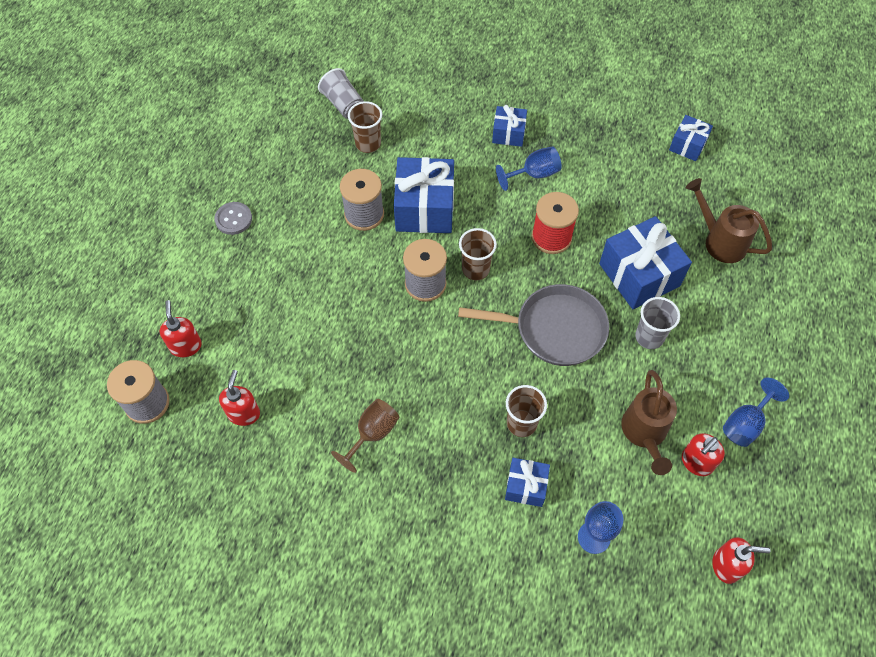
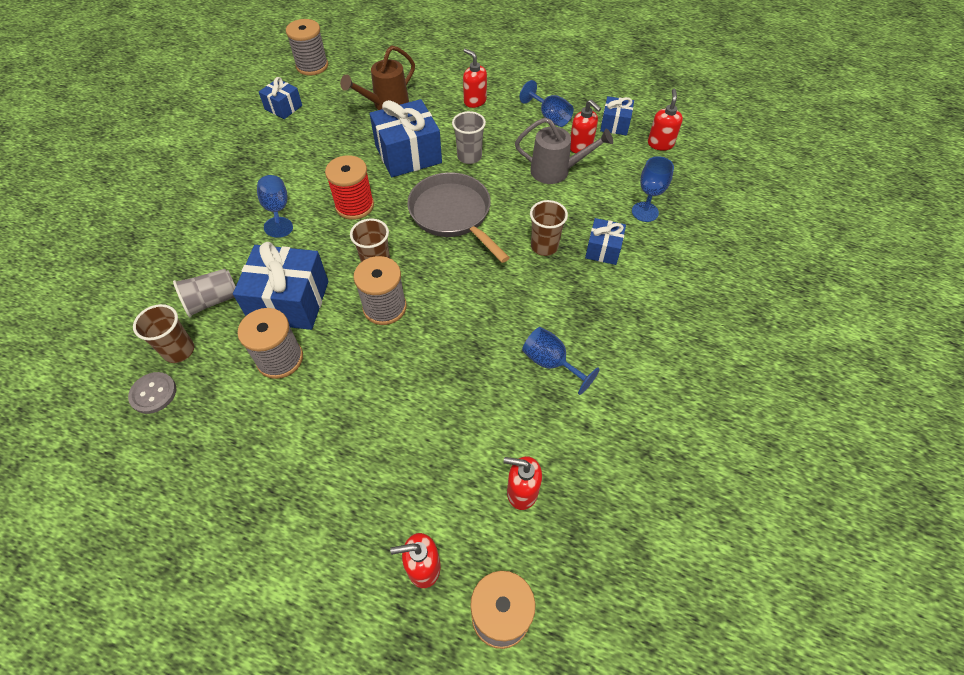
camera: 85 degrees left, 5 degrees down
(233, 219) = (240, 509): grey button -> grey button (153, 393)
(343, 104) = (105, 374): grey cup -> grey cup (212, 301)
(372, 434) = (551, 363): brown goblet -> blue goblet
(508, 133) = (219, 224): blue gift -> blue gift (615, 124)
(554, 329) = (453, 214): grey pan -> grey pan turned 45 degrees counterclockwise
(644, 433) = (556, 171): brown watering can -> grey watering can
(753, 334) = (475, 101): none -> red soap dispenser
(769, 156) = (312, 66): none -> grey spool

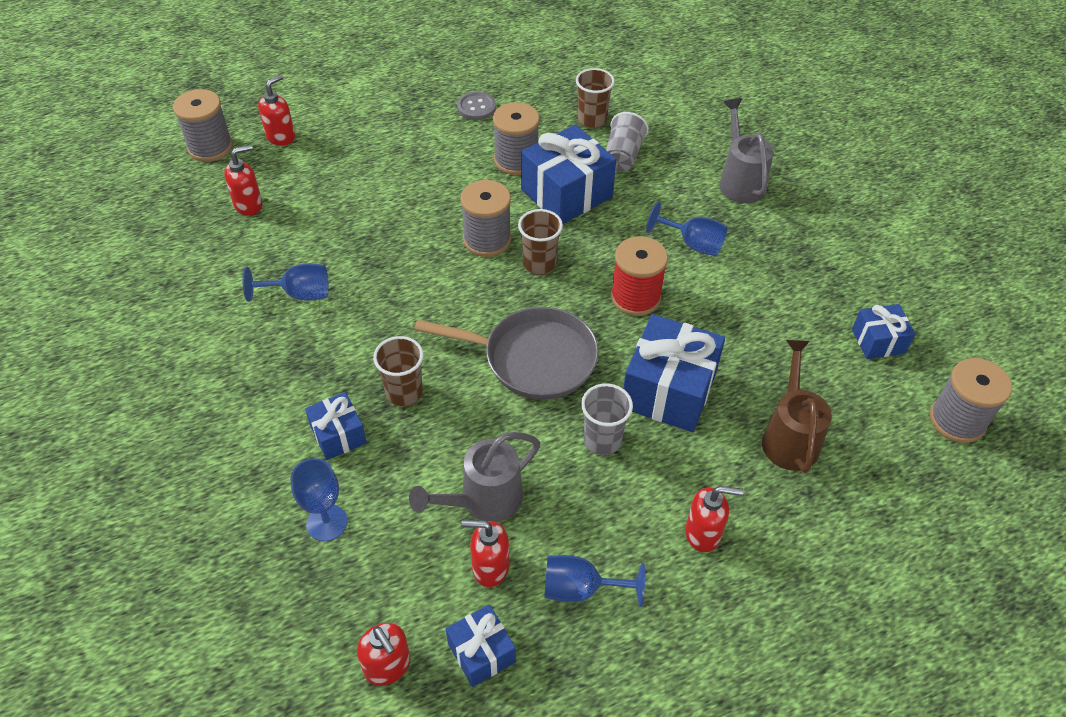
camera: 135 degrees right, 5 degrees down
(153, 393) = (567, 95): grey button -> grey button (476, 107)
(185, 225) = (740, 181): none -> grey watering can

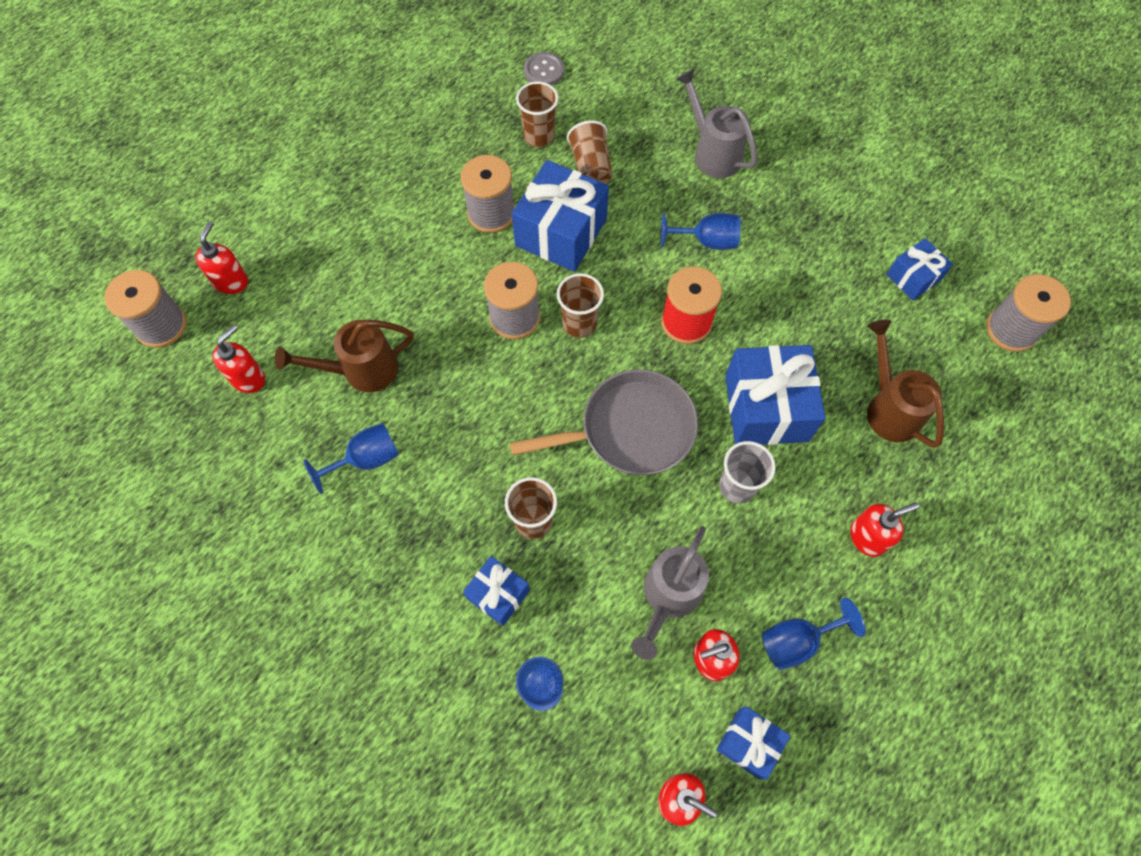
camera: 25 degrees left, 15 degrees up
(338, 231) = (362, 370): none -> brown watering can
(476, 107) = (415, 165): grey button -> grey button (544, 71)
(623, 156) = (591, 167): grey cup -> brown cup

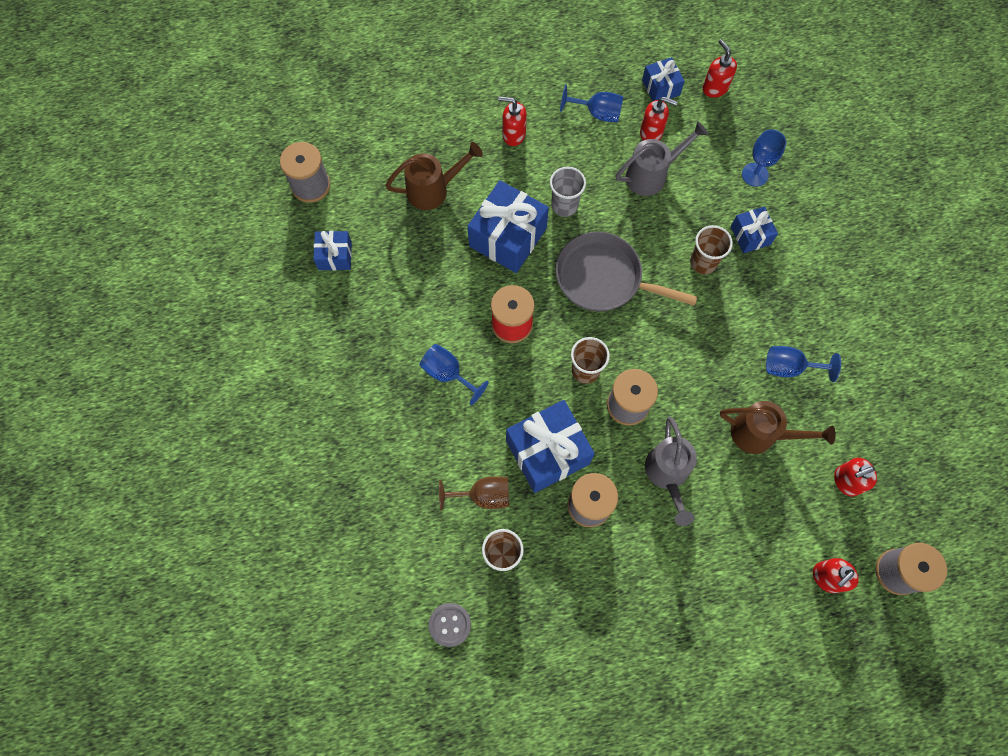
camera: 145 degrees left, 5 degrees up
(591, 167) = (483, 495): brown cup -> brown goblet
(713, 153) = (380, 444): grey watering can -> grey watering can (667, 474)
(889, 408) = (433, 190): brown watering can -> brown watering can turned 120 degrees counterclockwise

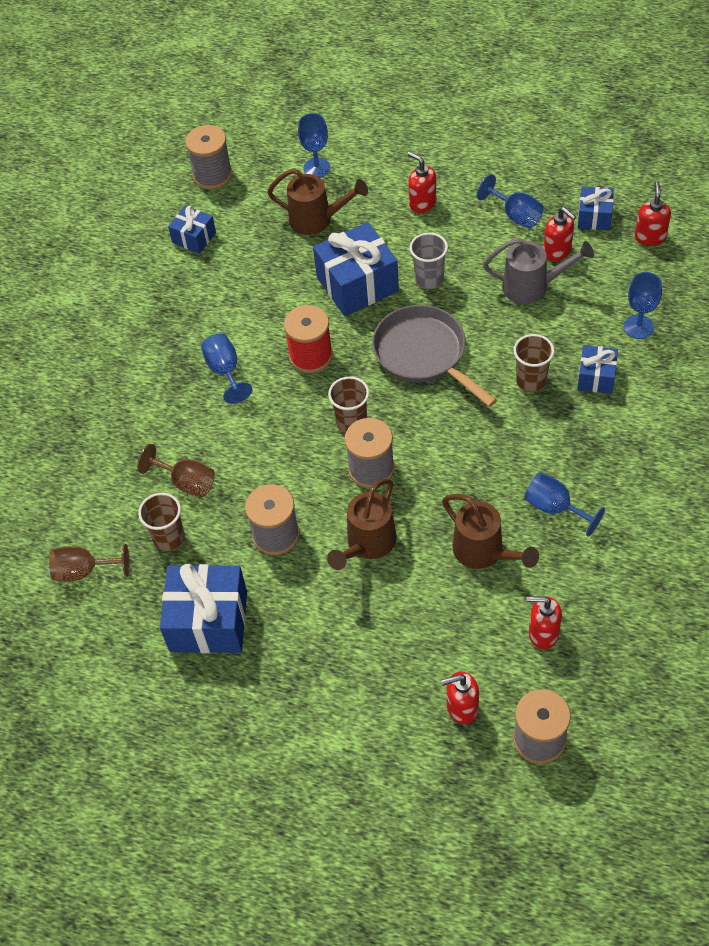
camera: 35 degrees right, 15 degrees down
(400, 138) = (317, 168): none -> blue goblet
(450, 624) = (84, 571): grey button -> brown goblet
(547, 452) = (269, 474): blue gift -> blue gift (208, 621)
(667, 474) = (367, 544): grey watering can -> brown watering can

